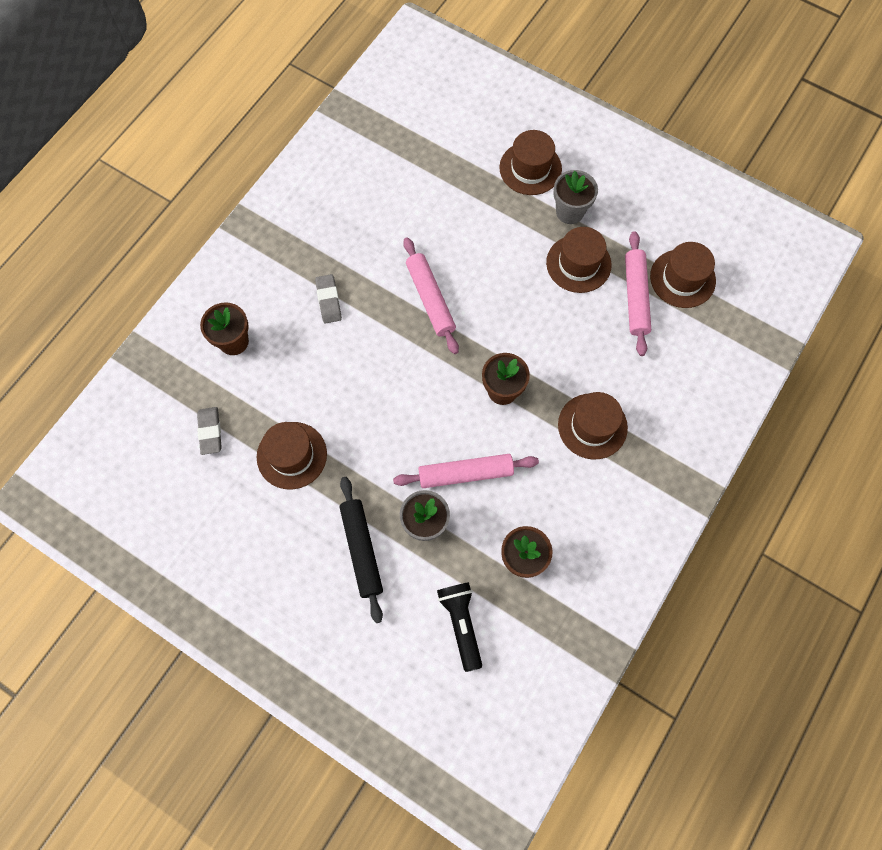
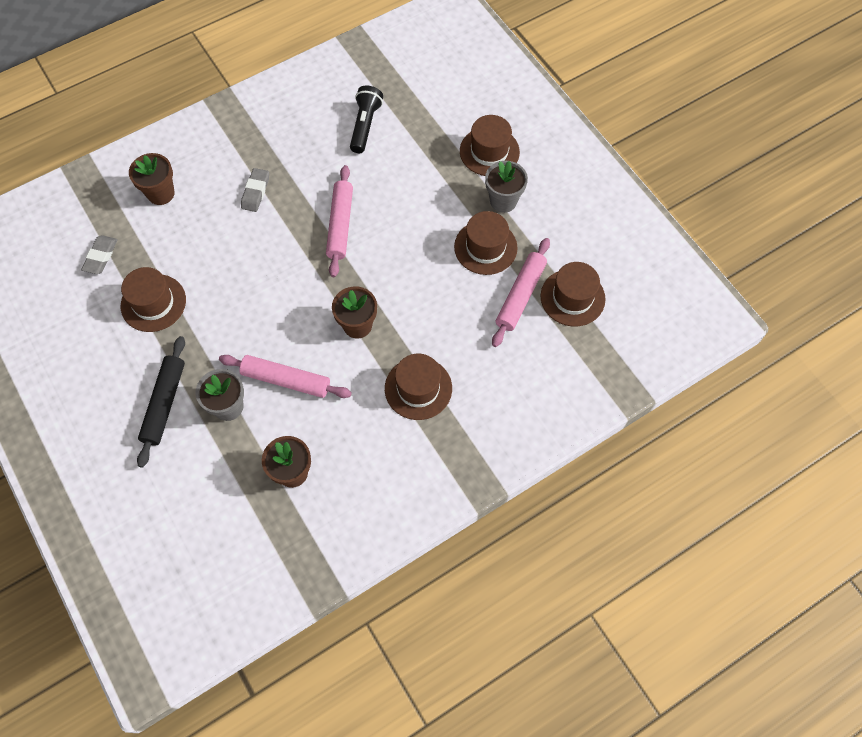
camera: 25 degrees right, 5 degrees down
(461, 623) = (210, 501): black flashlight -> black flashlight (365, 125)

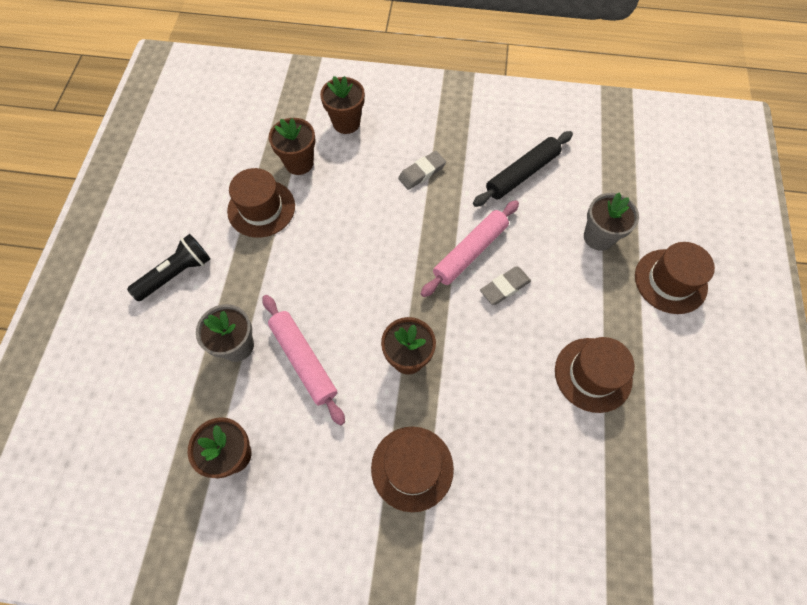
camera: 40 degrees right, 0 degrees up
(101, 256) = (258, 142): grey eraser -> grey eraser (504, 287)
(151, 249) = (299, 163): none -> brown flower pot
(164, 403) = (192, 301): black rolling pin -> black rolling pin (522, 174)
(365, 125) = (566, 177): black flashlight -> black flashlight (176, 273)
(503, 201) = (647, 340): grey flower pot -> grey flower pot (598, 237)
(520, 296) = (591, 453): pink rolling pin -> none
(572, 297) = (647, 500): brown hat -> none

